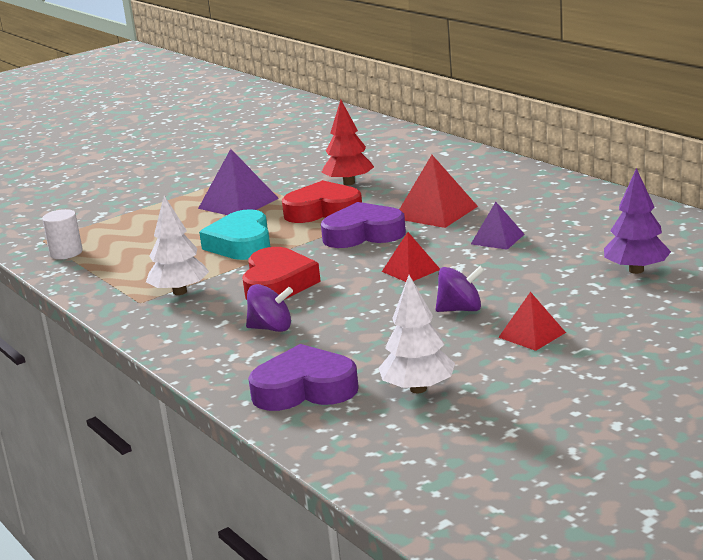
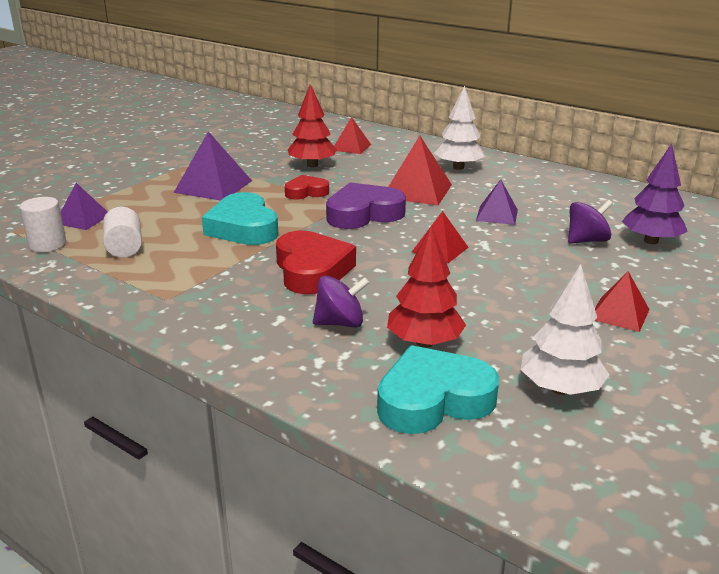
camera: 20 degrees left, 5 degrees up
(105, 231) = (82, 219): none -> purple pyramid
(128, 258) = (124, 248): none -> white cylinder
(180, 292) = (207, 284): white tree -> white tree (458, 167)
(304, 389) = (433, 400): purple heart -> turquoise heart
(323, 211) = (306, 192): red heart -> red heart, size x0.58
(331, 347) = (424, 342): none -> red tree
(404, 163) = (351, 147): none -> red pyramid
(460, 309) = (524, 289): purple spinning top -> purple spinning top (586, 240)

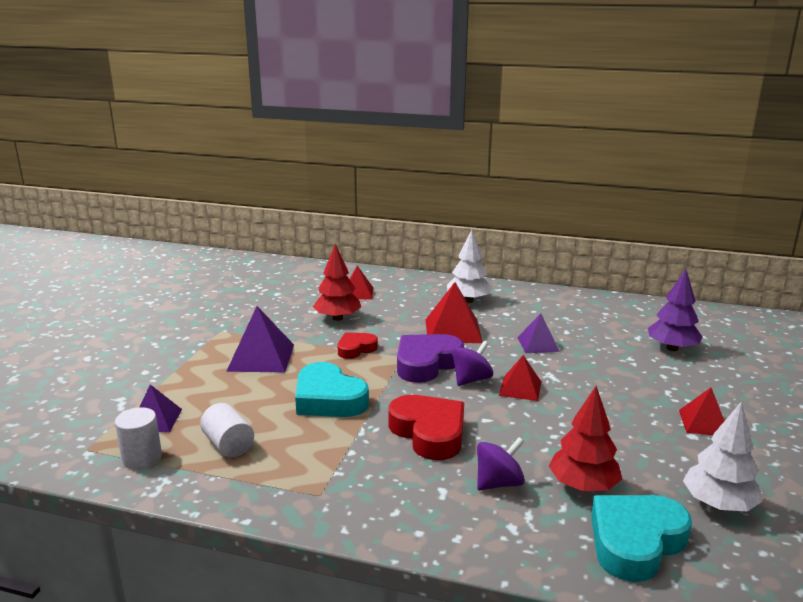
camera: 20 degrees left, 5 degrees down
(586, 240) = (626, 357): purple spinning top -> purple spinning top (471, 380)

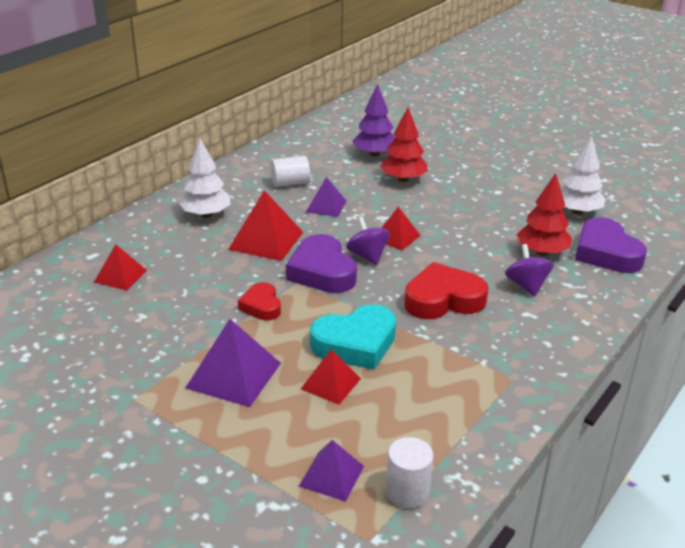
camera: 70 degrees left, 10 degrees up
(228, 445) = (410, 423): white cylinder -> white cylinder (290, 183)
(337, 318) = (176, 303): red tree -> red tree (403, 179)
(635, 542) = (606, 253): turquoise heart -> purple heart
(704, 423) = (484, 181): red pyramid -> red pyramid (331, 383)

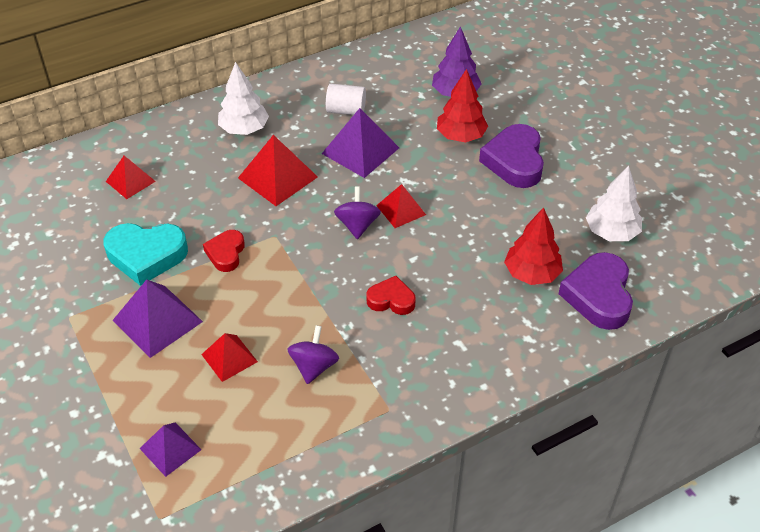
camera: 25 degrees right, 15 degrees up
(322, 271) = (303, 230): purple heart -> purple heart (514, 161)
(326, 206) = (360, 150): purple pyramid -> purple pyramid, size x1.61
(355, 343) = (278, 323): turquoise heart -> turquoise heart (146, 255)
(407, 491) = (218, 487): white cylinder -> none
(443, 299) = (391, 300): red heart -> red heart, size x0.58
(526, 285) = (484, 310): purple spinning top -> purple spinning top (314, 366)

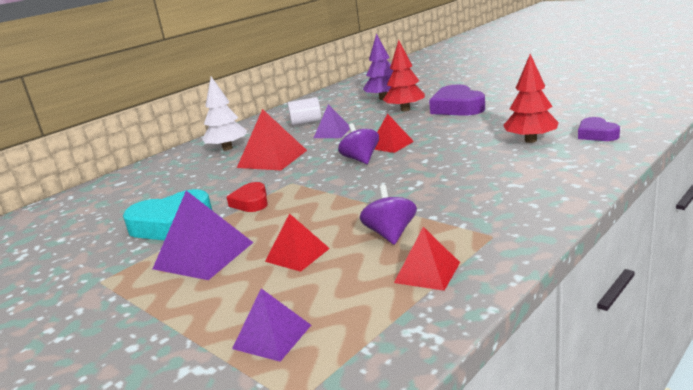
camera: 15 degrees left, 25 degrees down
(130, 181) = (136, 193): red pyramid -> red pyramid (427, 272)
(360, 150) = (332, 132): purple pyramid -> purple pyramid, size x0.62
(391, 300) = (427, 182): red heart -> none
(598, 295) = (596, 134): purple heart -> purple heart, size x0.58
(611, 232) = (566, 111): white tree -> none

